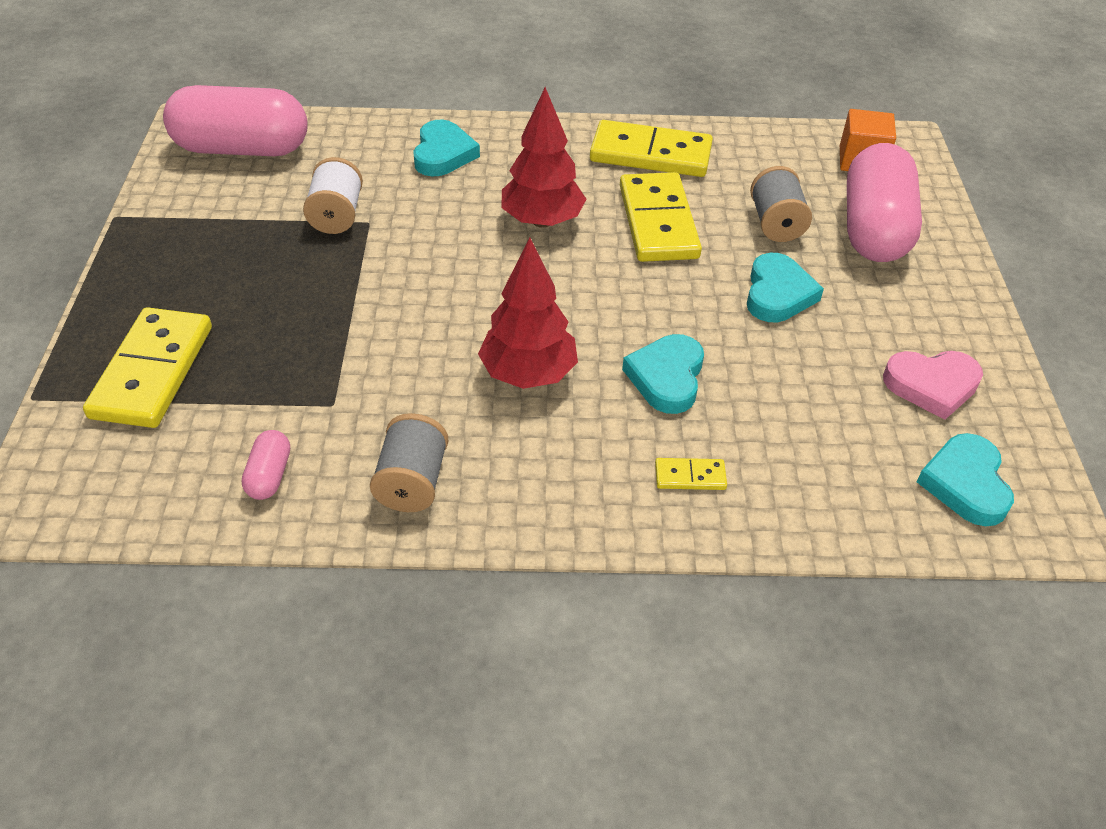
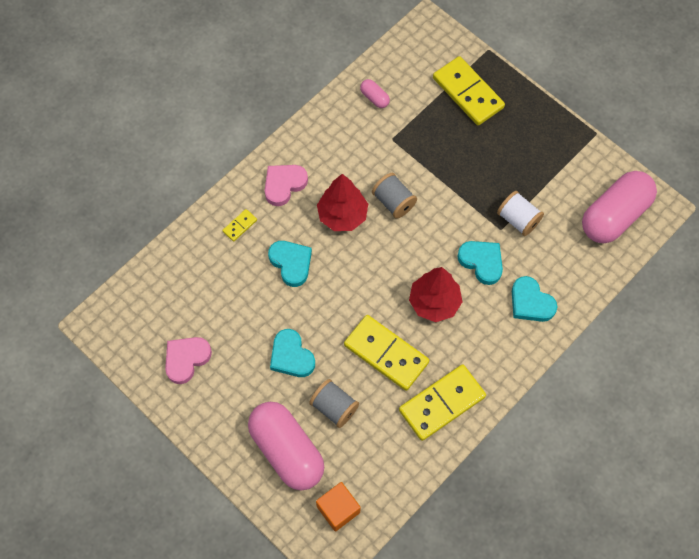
camera: 135 degrees right, 20 degrees up
(412, 482) = (328, 137): grey spool -> grey spool (394, 202)
(559, 475) = (284, 185): none -> pink heart
(965, 484) = (139, 315): turquoise heart -> turquoise heart (481, 262)

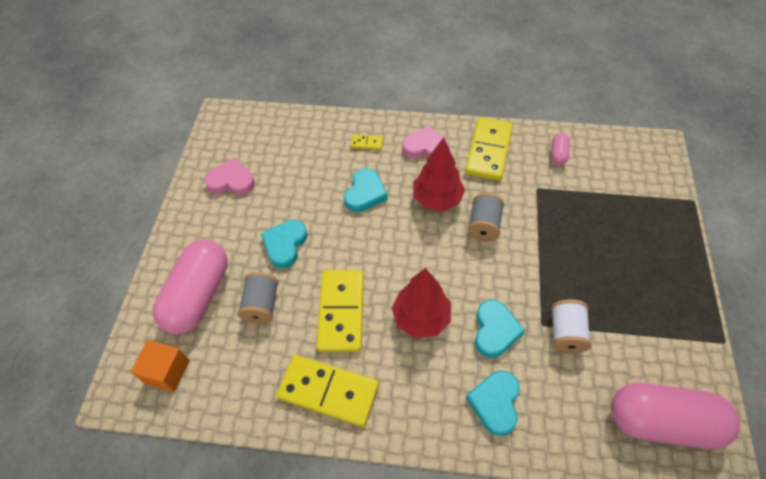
camera: 55 degrees right, 10 degrees down
(467, 93) = (637, 212): yellow domino -> yellow domino (488, 151)

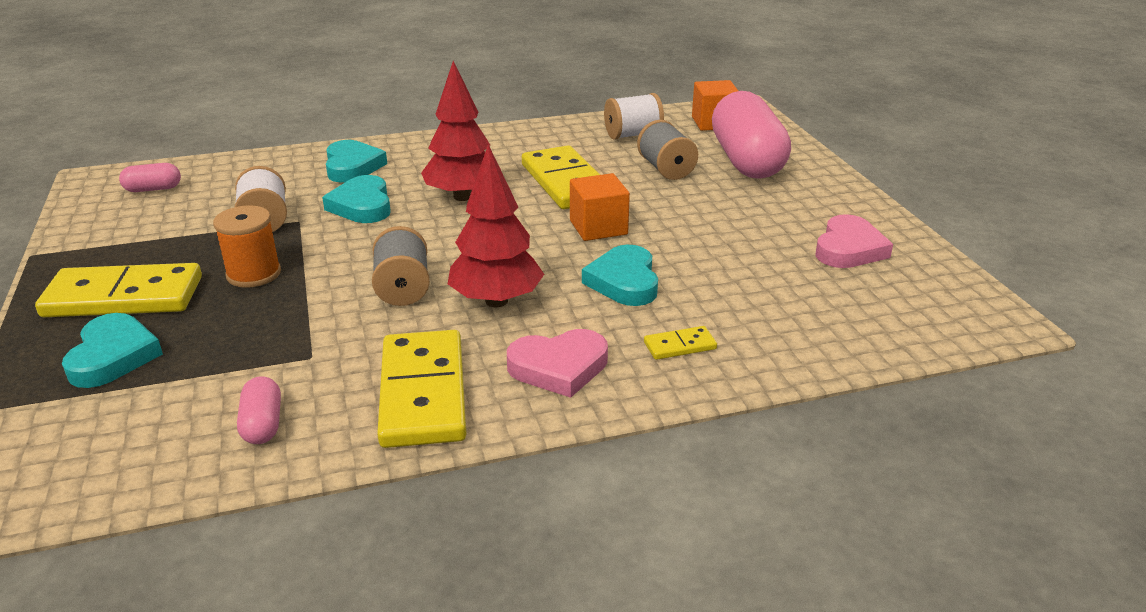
camera: 155 degrees right, 25 degrees down
(231, 181) = (849, 249): pink heart -> pink heart turned 45 degrees counterclockwise
(246, 374) = (633, 135): none -> white spool
(285, 245) = (691, 212): turquoise heart -> turquoise heart (113, 356)
(328, 391) = (539, 142): yellow domino -> yellow domino (123, 297)
(350, 247) = (598, 227): none -> orange cube
(569, 268) = (254, 274): none -> orange spool
(662, 422) = (153, 189): pink capsule -> pink capsule, size x0.42

